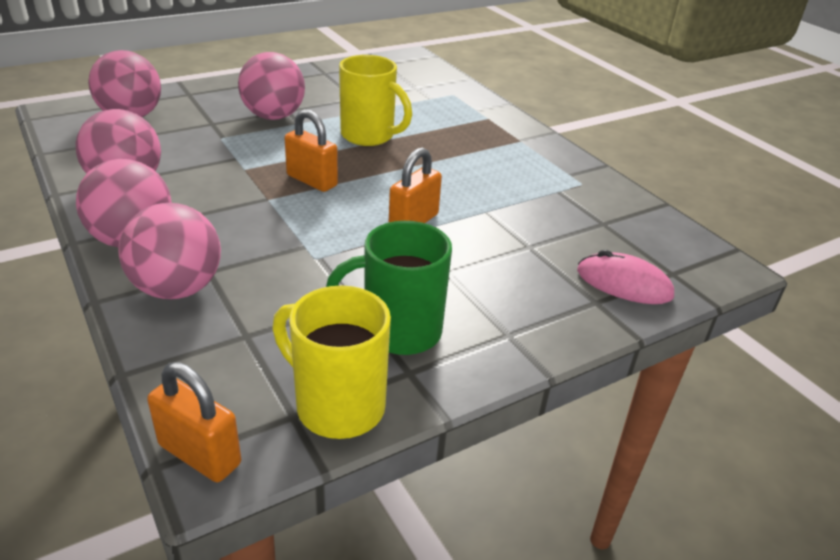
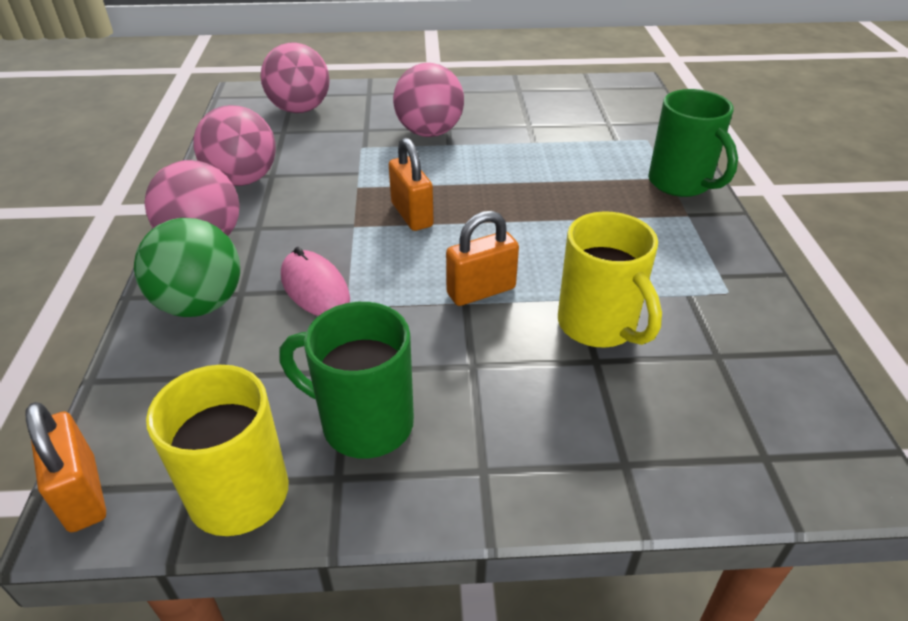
camera: 30 degrees right, 5 degrees up
(177, 289) = (200, 304): pink ball -> green ball
(369, 136) = (511, 174): yellow mug -> yellow mug (598, 326)
(500, 121) = (681, 184): none -> green mug
(624, 284) = (682, 450): pink mouse -> pink mouse (315, 288)

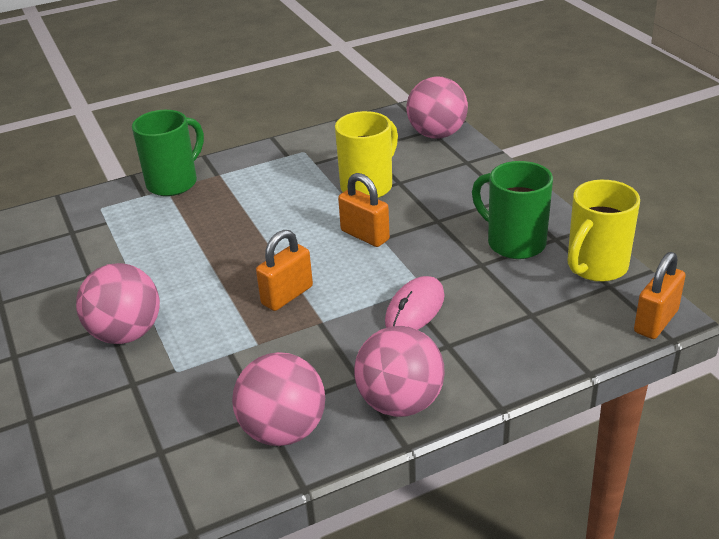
camera: 110 degrees left, 5 degrees down
(200, 304) = (477, 359): green ball -> none
(300, 109) = (94, 463): pink ball -> pink ball (437, 134)
(364, 423) = (514, 243): green mug -> green mug turned 135 degrees clockwise

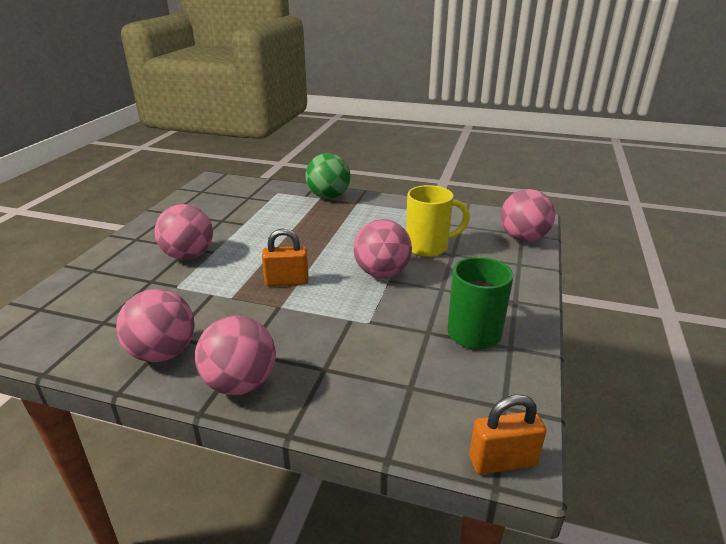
camera: 40 degrees right, 5 degrees down
(174, 183) = (328, 196): green mug -> green ball
(365, 235) = (382, 273): orange padlock -> pink ball
(415, 309) = (341, 333): pink mouse -> none
(595, 267) = (512, 386): yellow mug -> none

